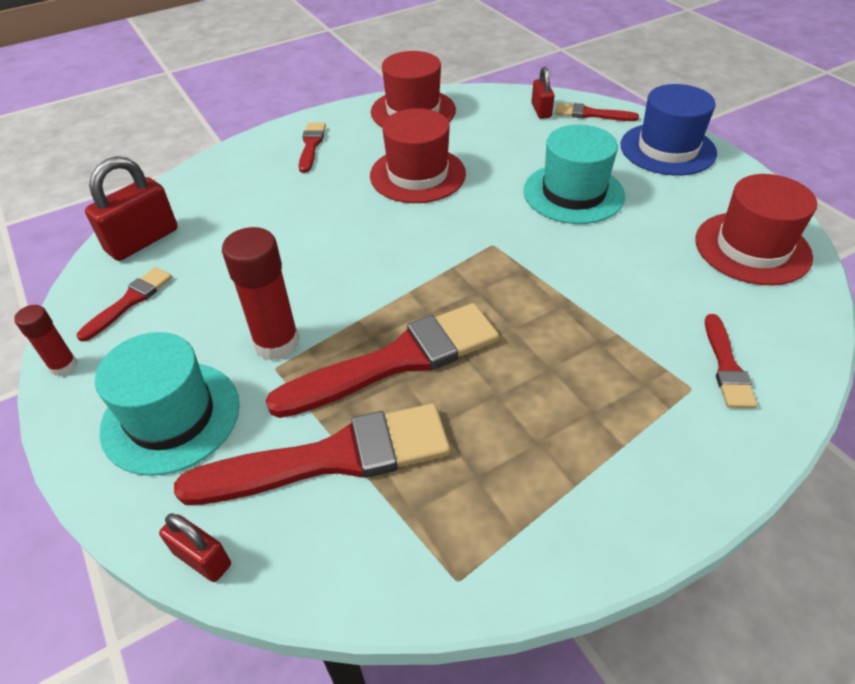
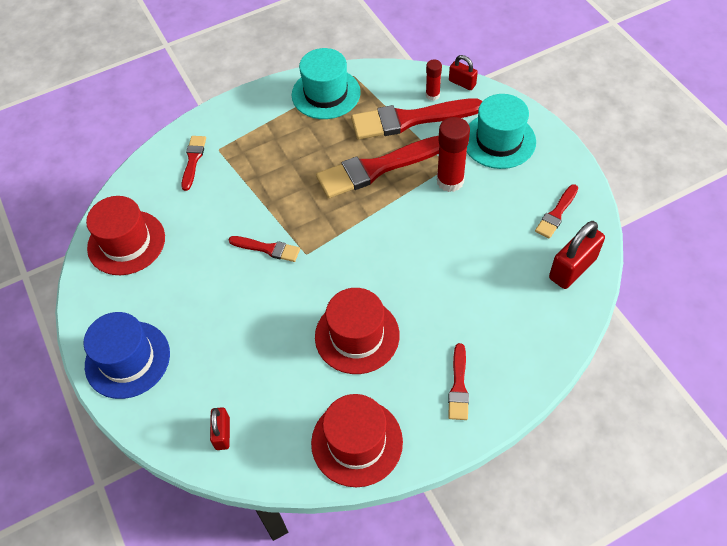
camera: 175 degrees left, 10 degrees up
(64, 366) = (575, 170): red glue stick -> red glue stick (432, 95)
(573, 193) = (230, 305): turquoise hat -> turquoise hat (326, 94)
(591, 114) = (174, 422): red brush -> red brush (267, 249)

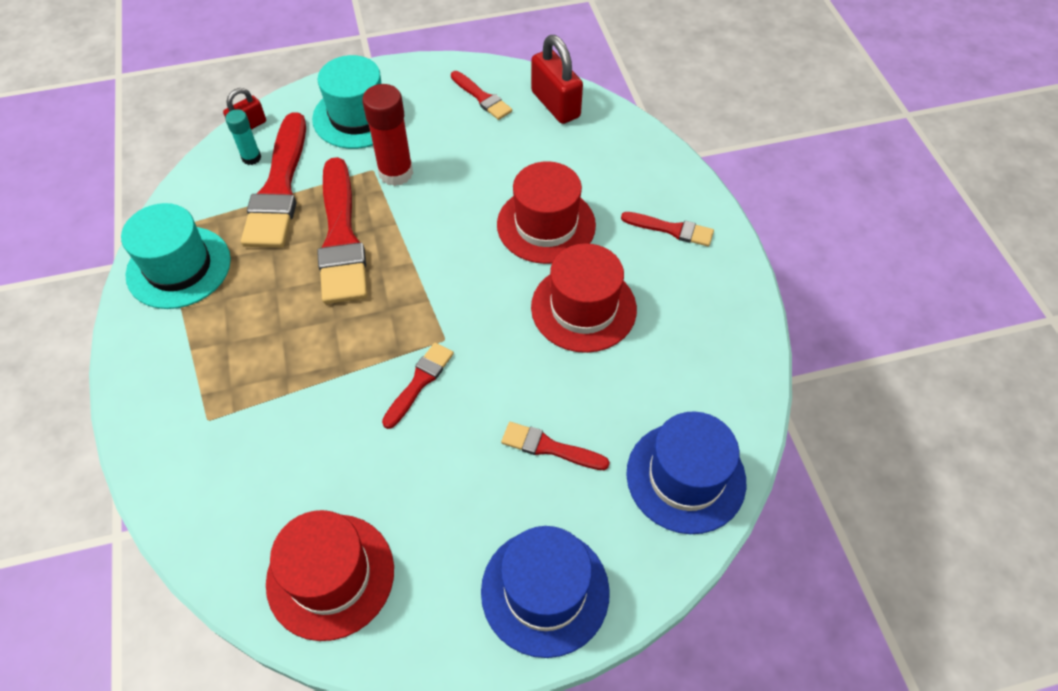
camera: 80 degrees left, 0 degrees up
(193, 160) = (211, 458): red brush -> red brush (550, 447)
(222, 433) = (685, 477): red padlock -> blue hat
(357, 442) = (721, 335): red hat -> red hat (546, 225)
(432, 95) = (251, 158): red glue stick -> turquoise glue stick

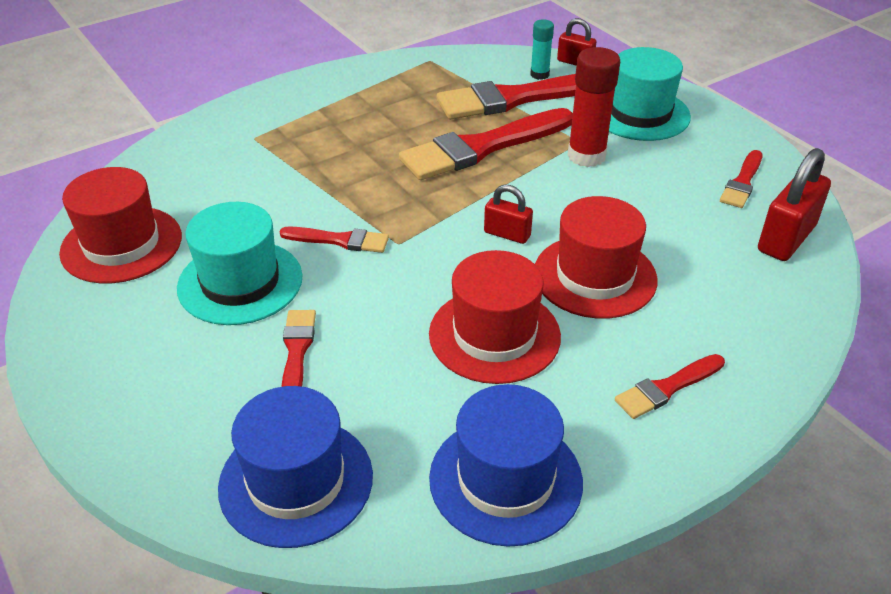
camera: 70 degrees right, 15 degrees down
(179, 267) = (397, 78): turquoise hat -> turquoise hat (240, 282)
(470, 261) = (507, 234): none -> red padlock
(545, 591) = (127, 389): blue hat -> blue hat (505, 479)
(671, 229) = (667, 388): red brush -> red brush turned 60 degrees clockwise

